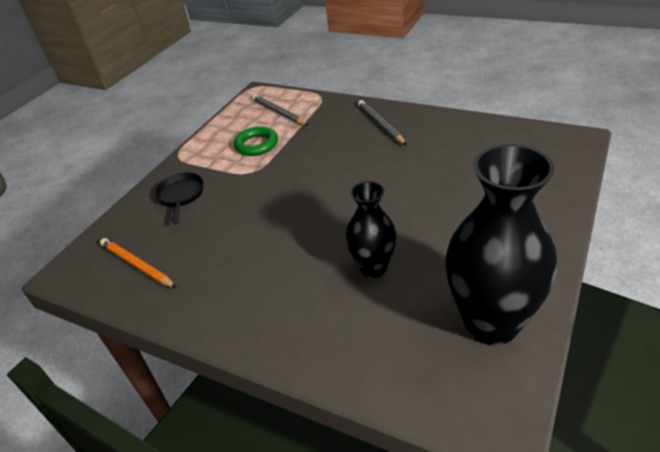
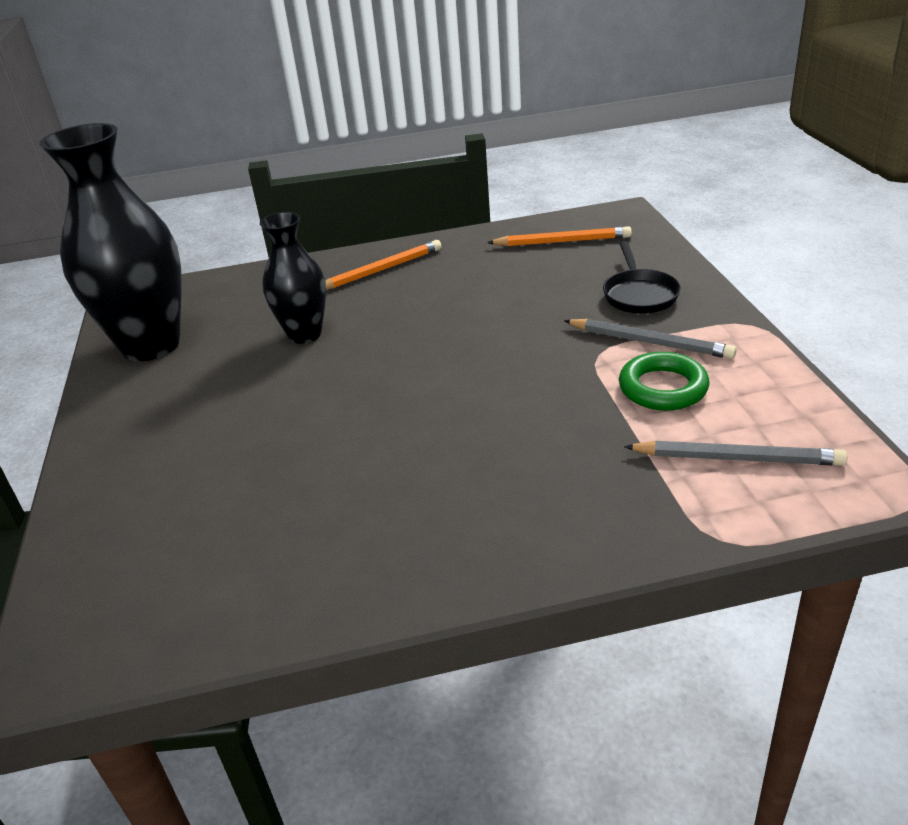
camera: 140 degrees right, 5 degrees down
(181, 196) = (639, 295): black pan -> black pan turned 45 degrees clockwise
(265, 312) = (381, 270): none -> orange pencil
(380, 124) = (494, 521): grey pencil -> grey pencil (650, 342)

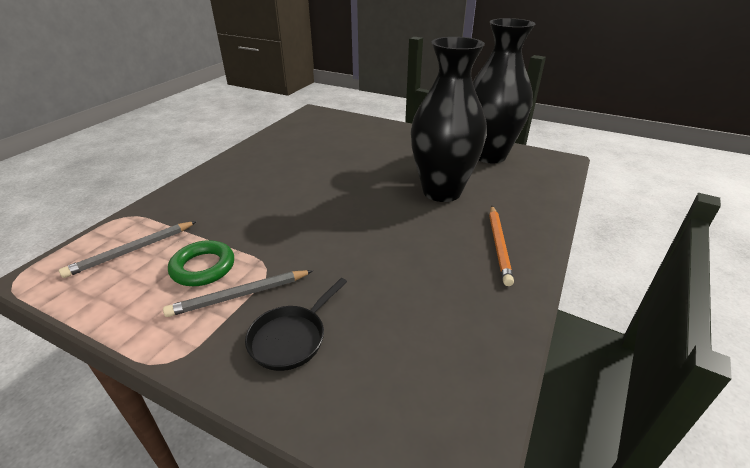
camera: 125 degrees right, 0 degrees up
(305, 334) = (441, 192): black vase -> black vase, size x1.74
(562, 241) = (438, 366): orange pencil -> none
(639, 295) = (291, 338): black pan -> black pan turned 90 degrees counterclockwise

